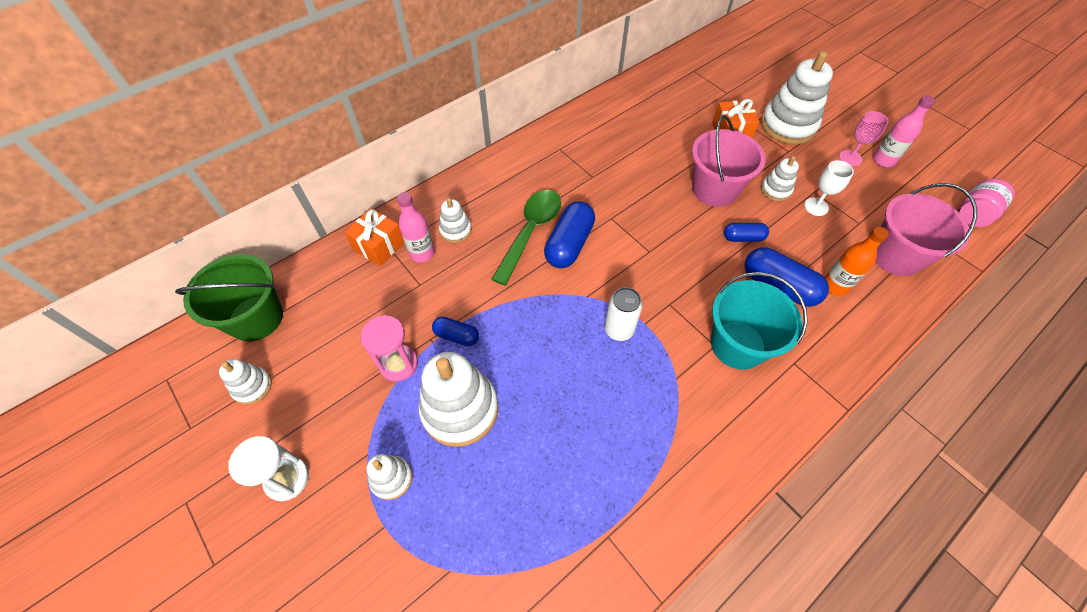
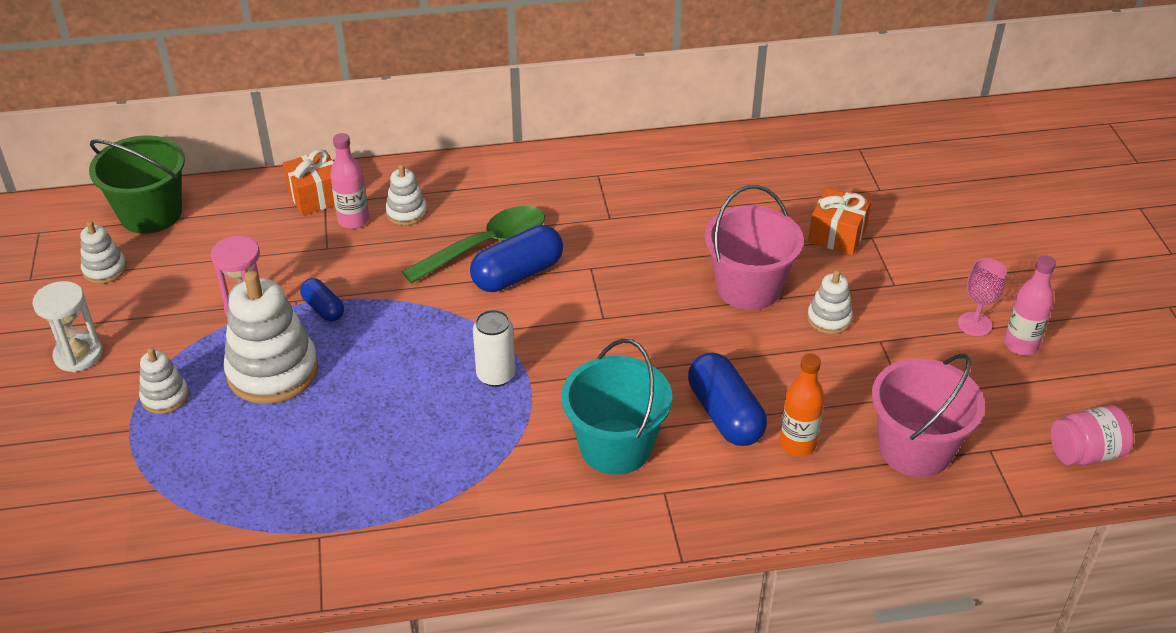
camera: 30 degrees right, 15 degrees down
(743, 238) = (732, 350): blue capsule -> none
(788, 125) = (925, 256): white stacking toy -> none
(816, 207) = (864, 357): white goblet -> none

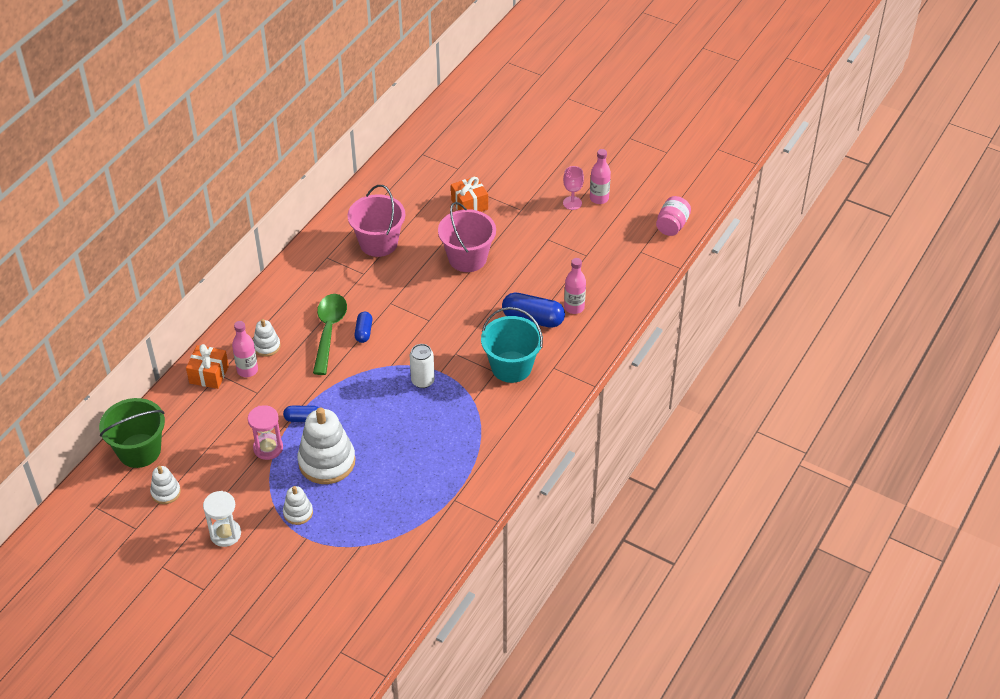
camera: 50 degrees left, 5 degrees up
(517, 274) = (364, 332): blue capsule -> blue capsule, size x0.57
(797, 444) = (574, 307): orange bottle -> pink bottle
(829, 319) = (517, 246): white stacking toy -> none
(915, 449) = (616, 273): pink bucket -> pink bucket (378, 243)

